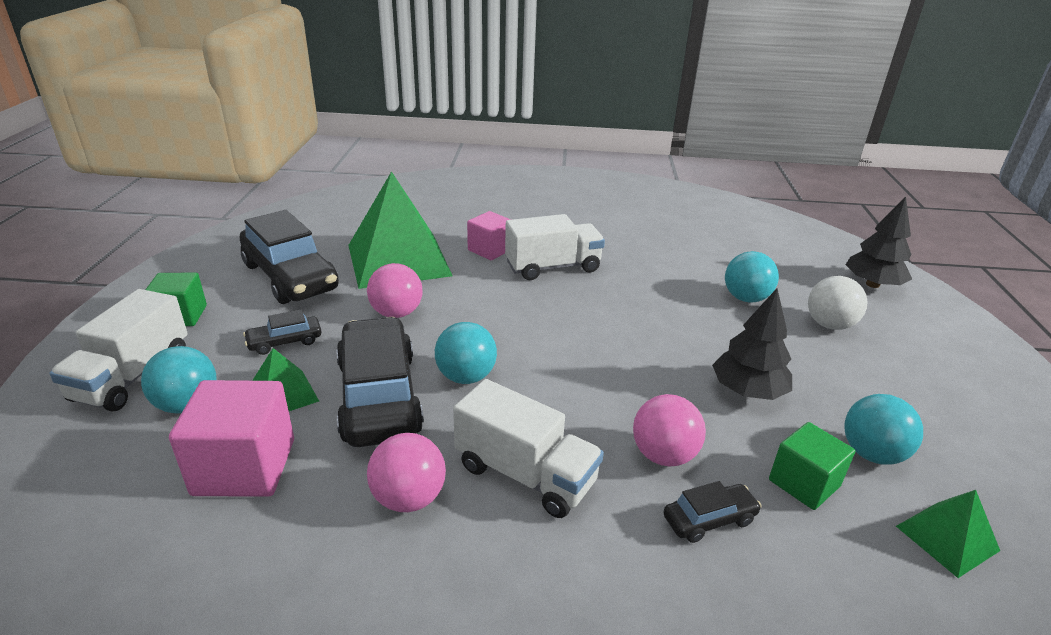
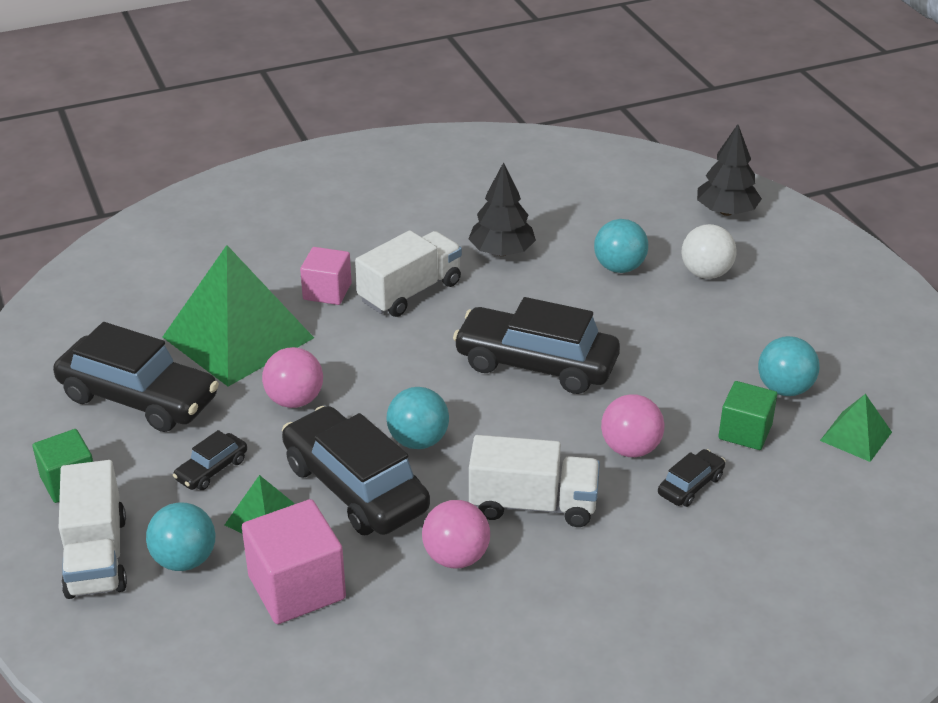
camera: 25 degrees left, 5 degrees up
(619, 349) = (536, 364): none -> black car
(747, 391) = (667, 367): black tree -> black tree (501, 252)

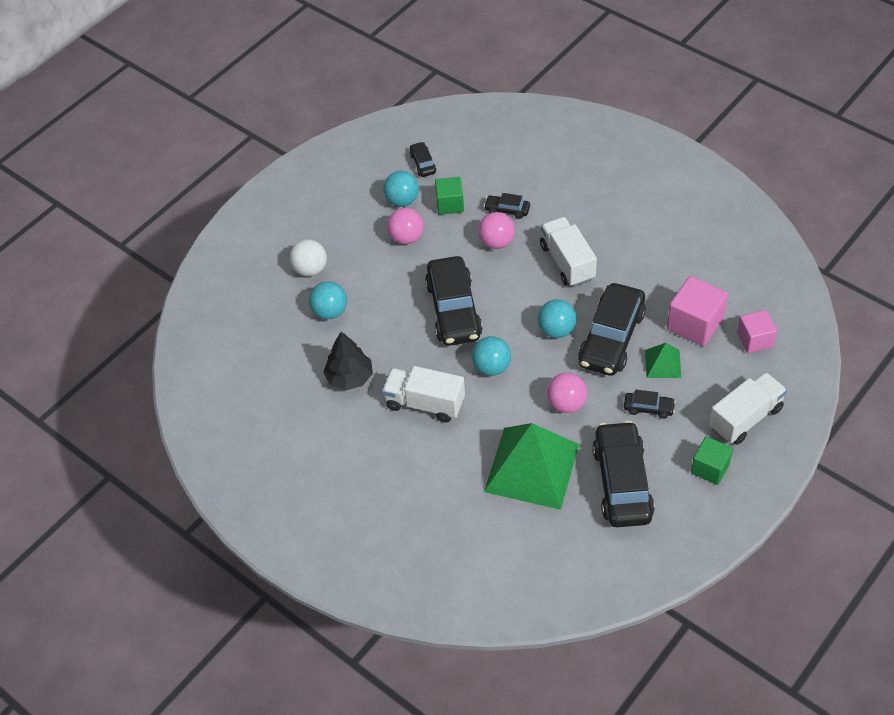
camera: 115 degrees left, 15 degrees up
(184, 560) = (716, 379): turquoise ball -> turquoise ball (491, 367)
(327, 291) = (453, 447): pink cube -> pink cube (754, 340)
(456, 557) = (626, 274): pink ball -> pink ball (406, 238)
(726, 211) = (231, 284): black tree -> none
(855, 436) = (423, 163): green pyramid -> black car

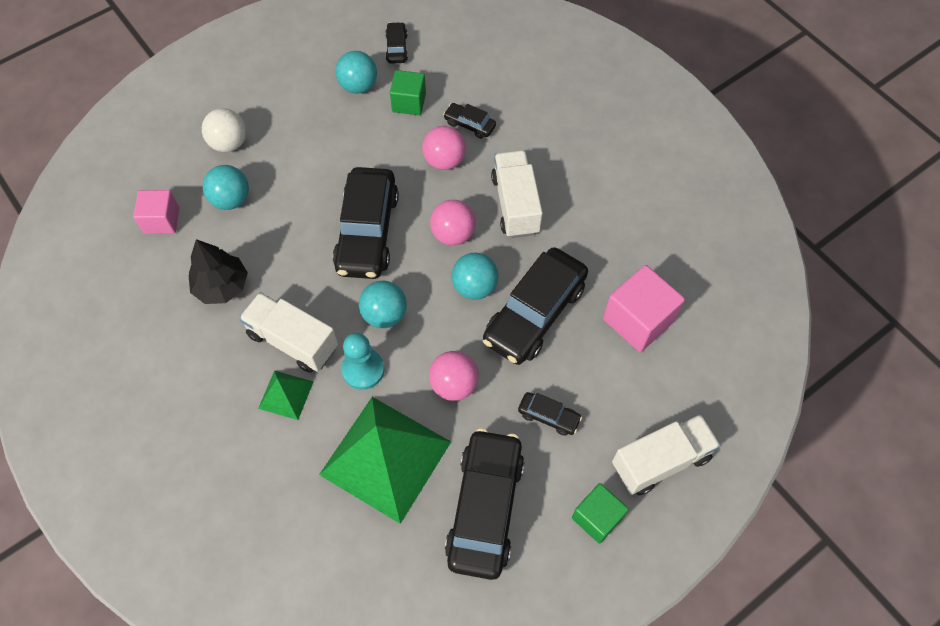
camera: 10 degrees right, 10 degrees up
(406, 238) = (347, 131): pink ball -> pink ball (453, 234)
(489, 410) = (363, 369): none -> turquoise pawn
(663, 363) = (584, 362): green pyramid -> green pyramid (286, 394)
(754, 340) = (703, 359): pink cube -> pink cube (162, 220)

